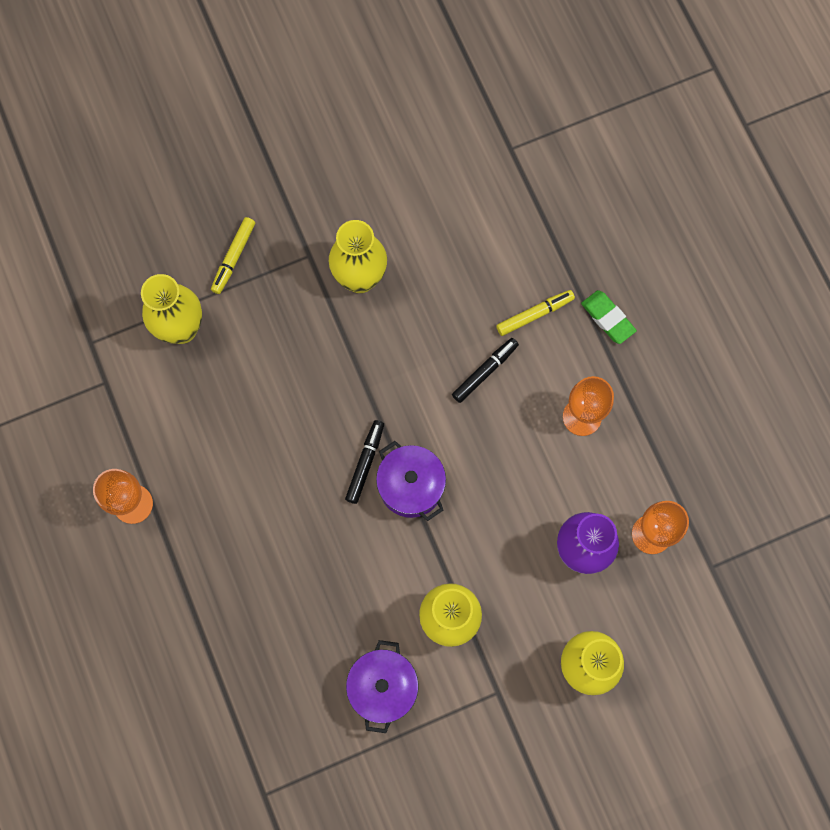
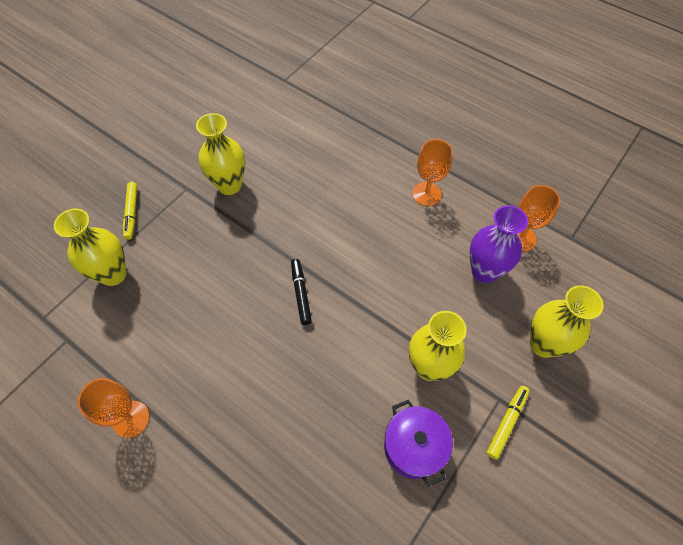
camera: 30 degrees left, 15 degrees down
(411, 486) = (343, 292): purple pot -> none
(485, 372) = (347, 199): black marker -> none
(534, 314) = (357, 154): yellow marker -> yellow marker (507, 423)
(608, 318) = (403, 135): green eraser -> none

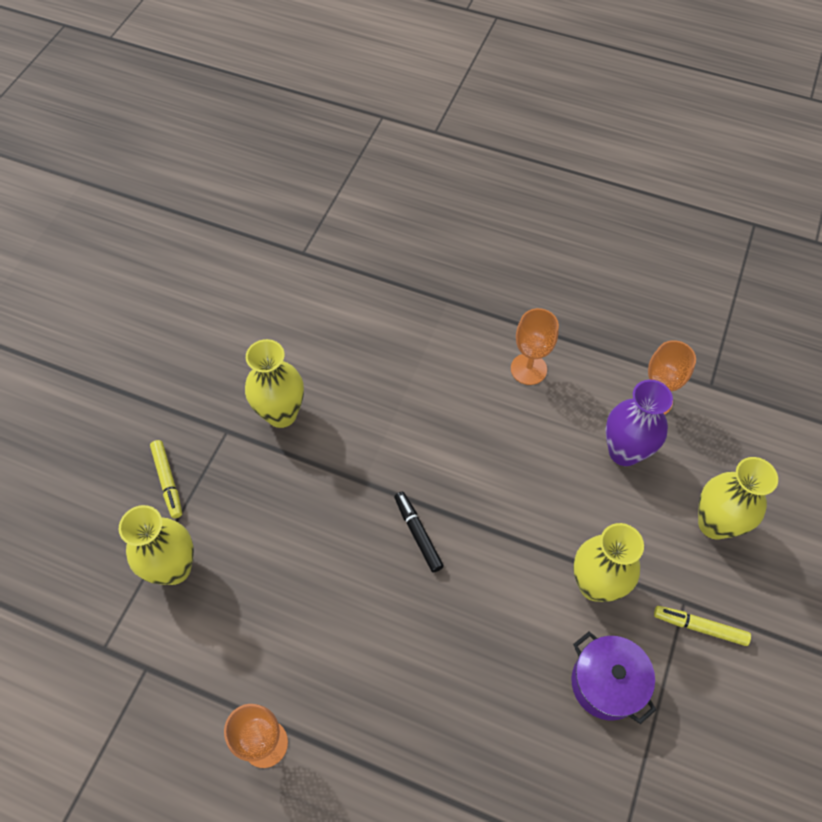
camera: 15 degrees left, 0 degrees up
(507, 423) = (699, 627): yellow marker -> yellow marker turned 90 degrees counterclockwise

